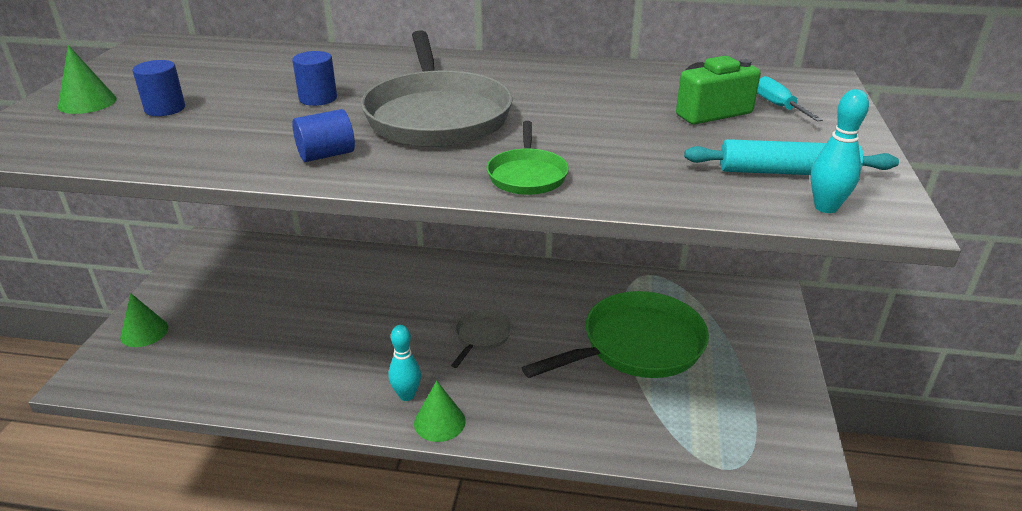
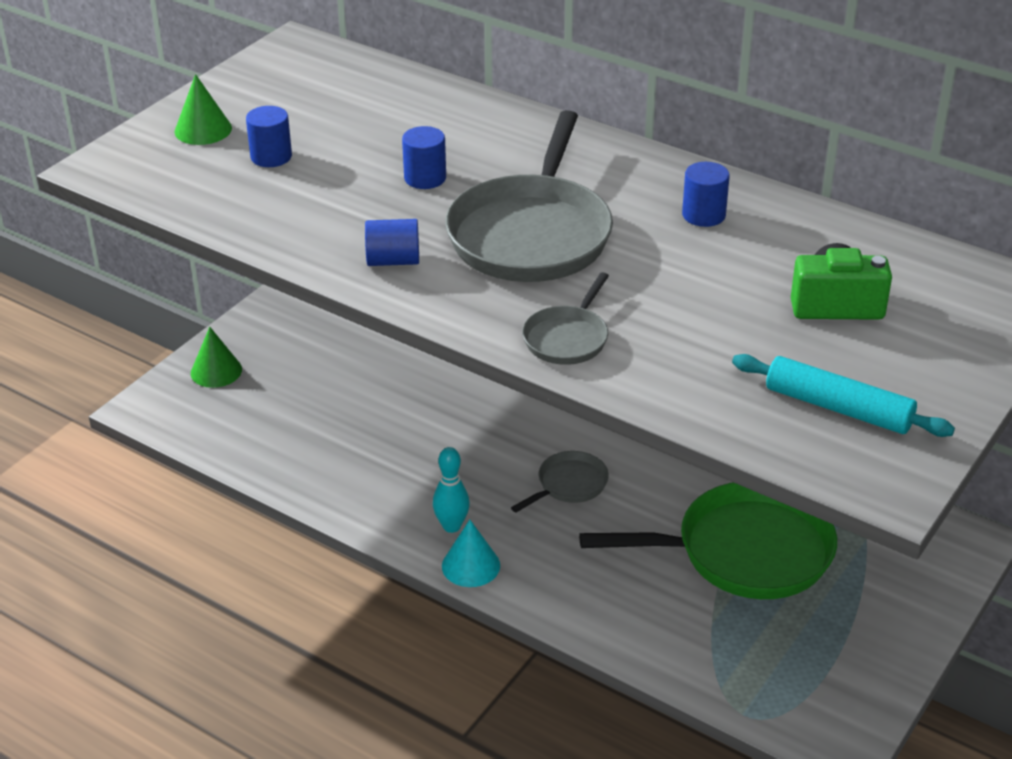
camera: 25 degrees right, 5 degrees up
(439, 422) = (471, 565): green cone -> turquoise cone
(527, 175) = (568, 338): green pan -> grey pan
(560, 81) = (703, 215): none -> blue cylinder
(778, 106) = (927, 318): turquoise screwdriver -> none
(826, 207) = (833, 460): turquoise bowling pin -> none

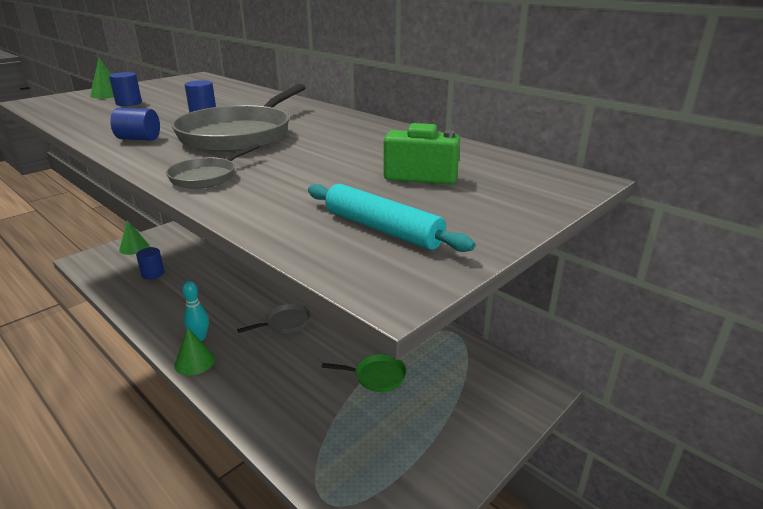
camera: 10 degrees right, 10 degrees down
(471, 565) = (195, 362): turquoise cone -> green cone
(703, 215) = (359, 134): blue cylinder -> blue cylinder (153, 273)
(744, 552) = (376, 376): green pan -> green pan, size x0.48

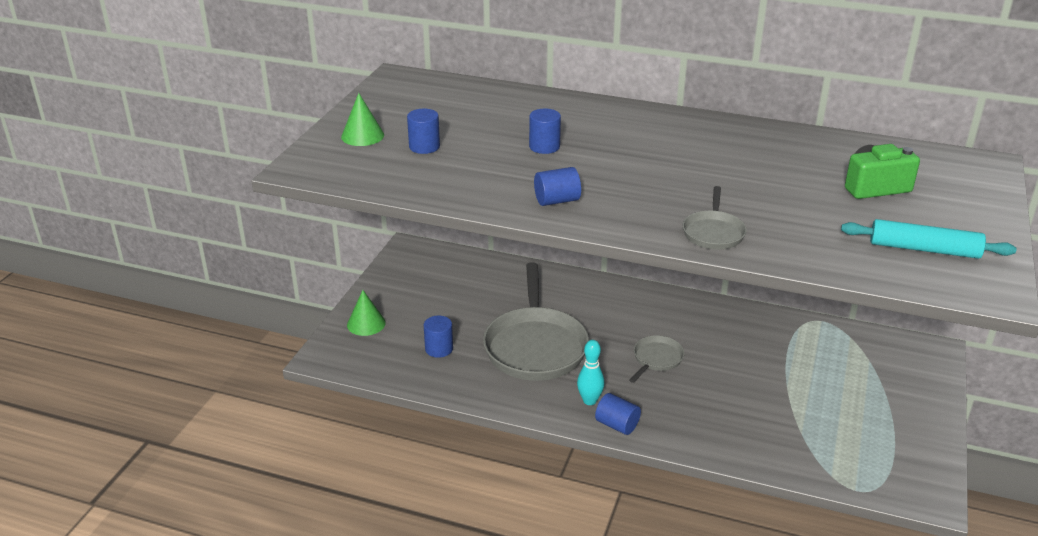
camera: 25 degrees left, 5 degrees up
(195, 362) = (617, 425): green cone -> blue cylinder
(240, 135) = (642, 171): grey pan -> grey pan (535, 346)
(376, 376) = (796, 383): green pan -> none

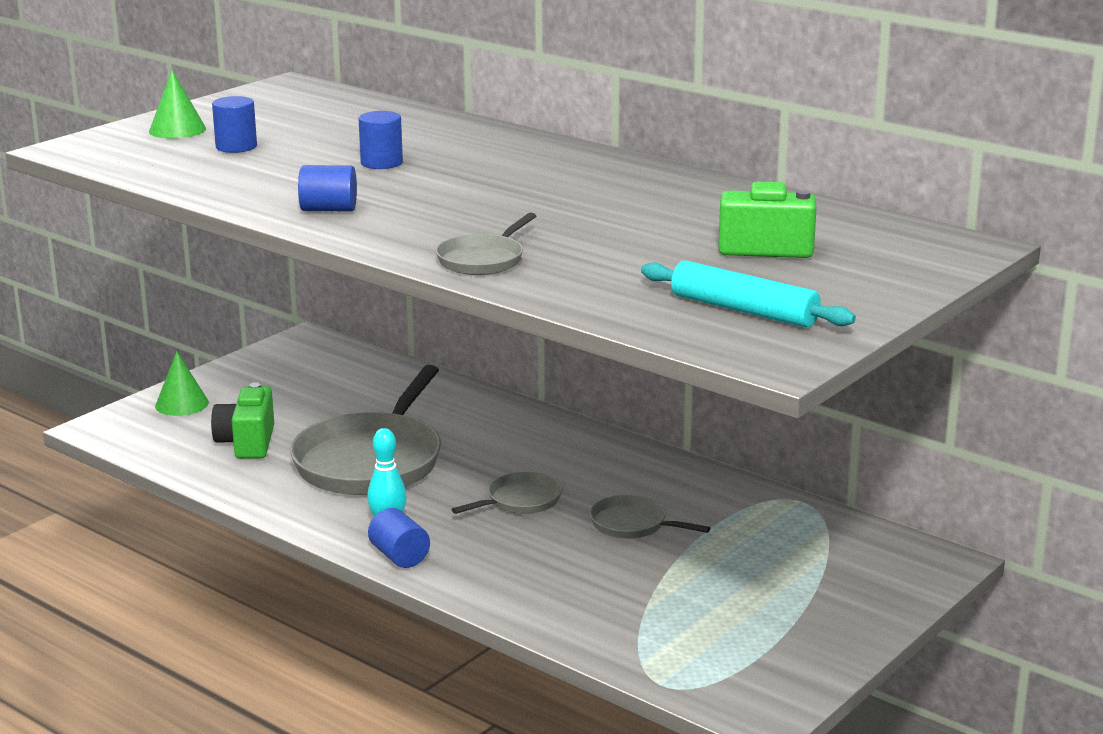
camera: 20 degrees right, 10 degrees down
(439, 349) = (247, 443): blue cylinder -> green camera
(740, 363) = (633, 525): none -> grey pan

